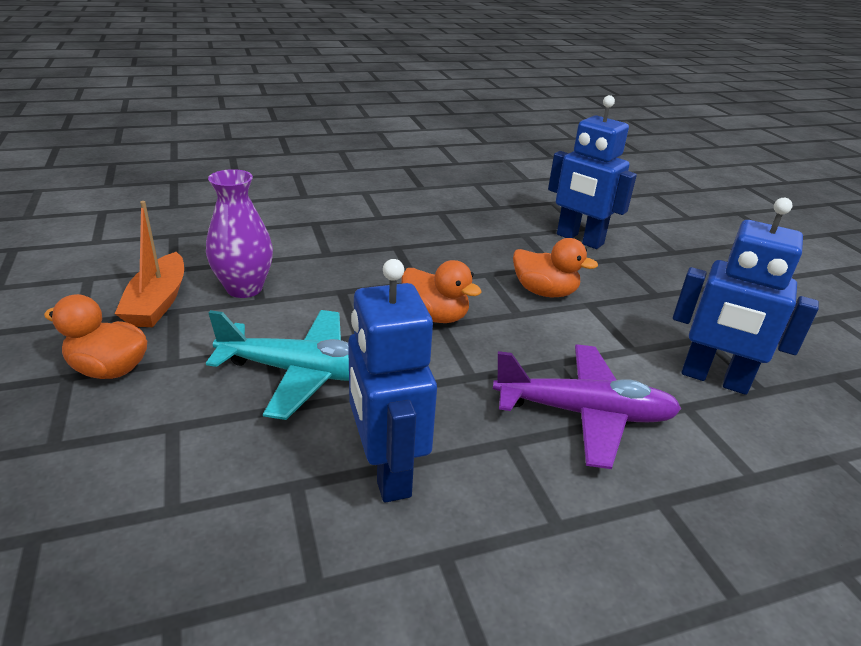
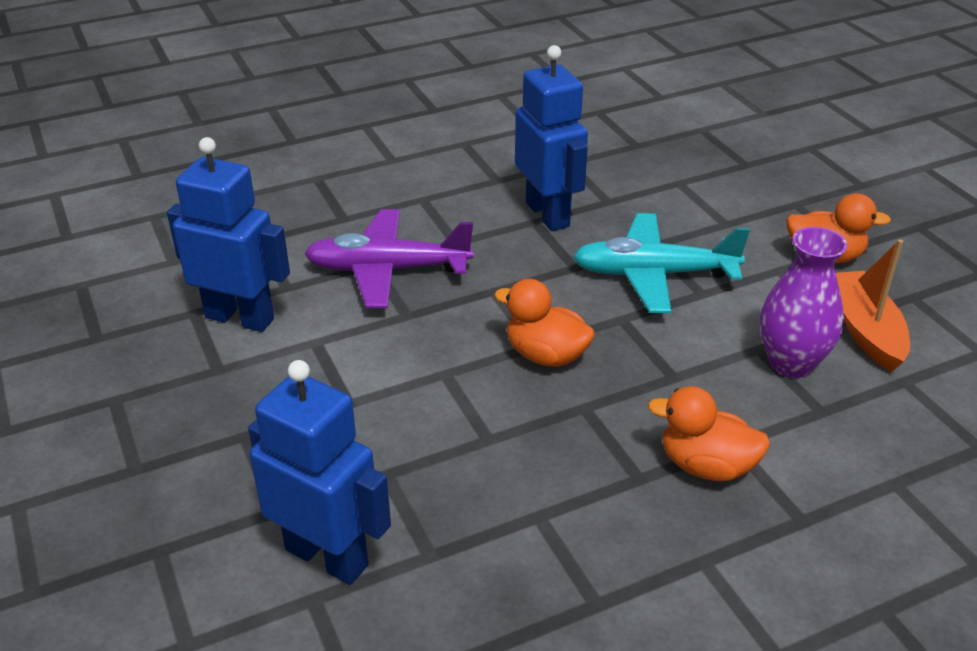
camera: 175 degrees right, 5 degrees up
(544, 292) = (407, 415): orange duck -> orange duck (706, 466)

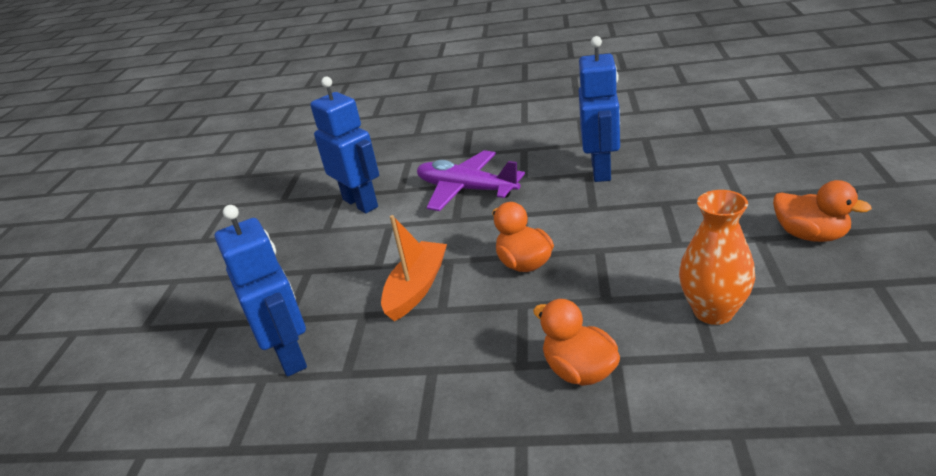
camera: 35 degrees right, 5 degrees down
(653, 274) = (649, 223): turquoise plane -> none
(791, 363) = (713, 311): purple vase -> orange vase
(865, 330) = (805, 300): orange boat -> orange boat (417, 288)

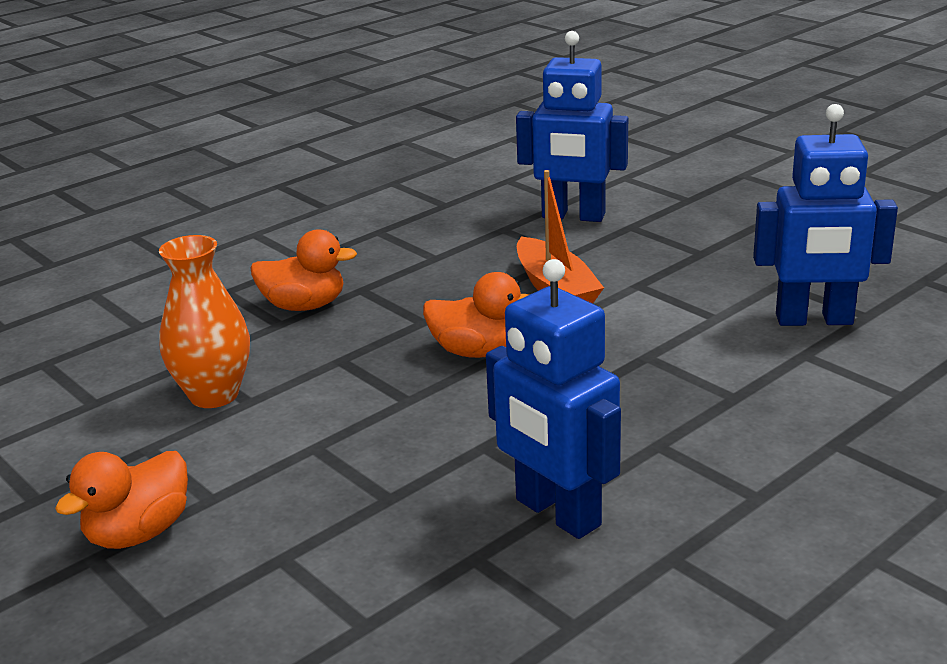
camera: 130 degrees right, 5 degrees down
(466, 189) = (711, 394): purple plane -> none
(810, 235) = (139, 533): orange duck -> orange duck turned 45 degrees counterclockwise

